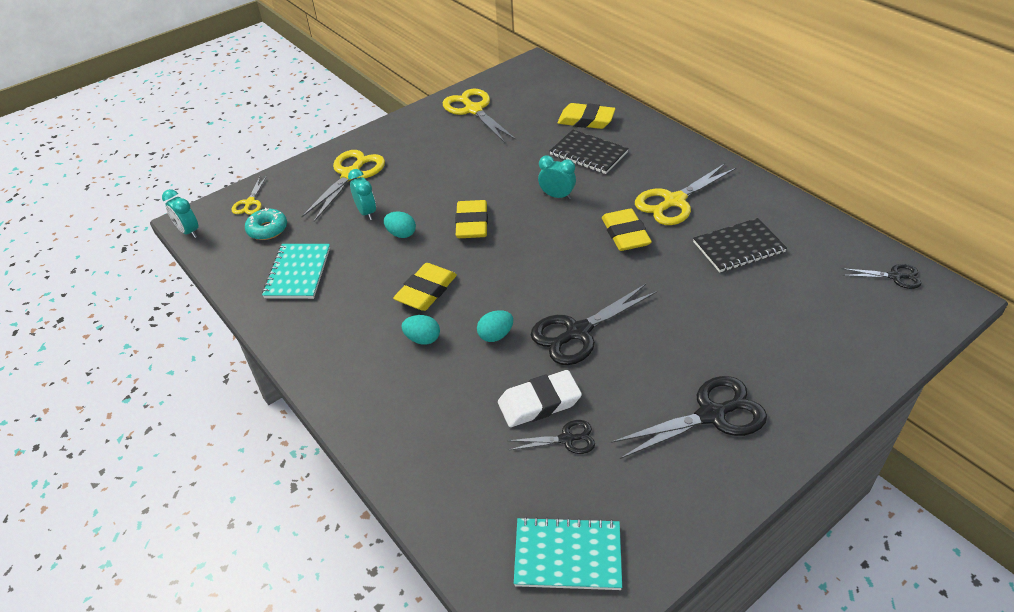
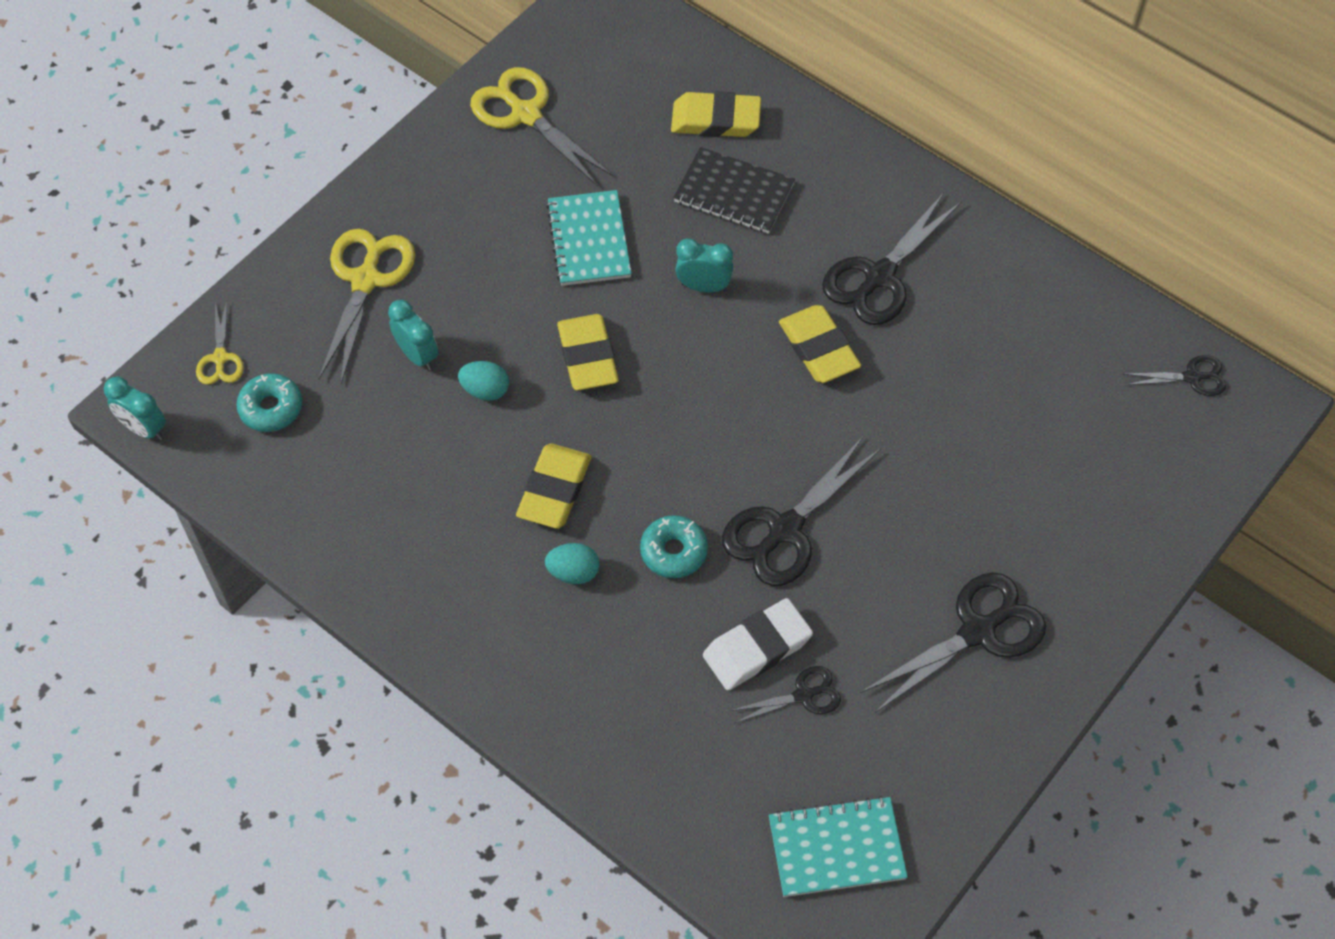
camera: 15 degrees left, 15 degrees up
(298, 273) = (351, 483): turquoise notebook -> turquoise notebook (589, 240)
(496, 335) = (673, 551): turquoise egg -> turquoise donut
(674, 201) = (879, 277): yellow scissors -> black scissors
(738, 247) = (981, 352): black notebook -> none

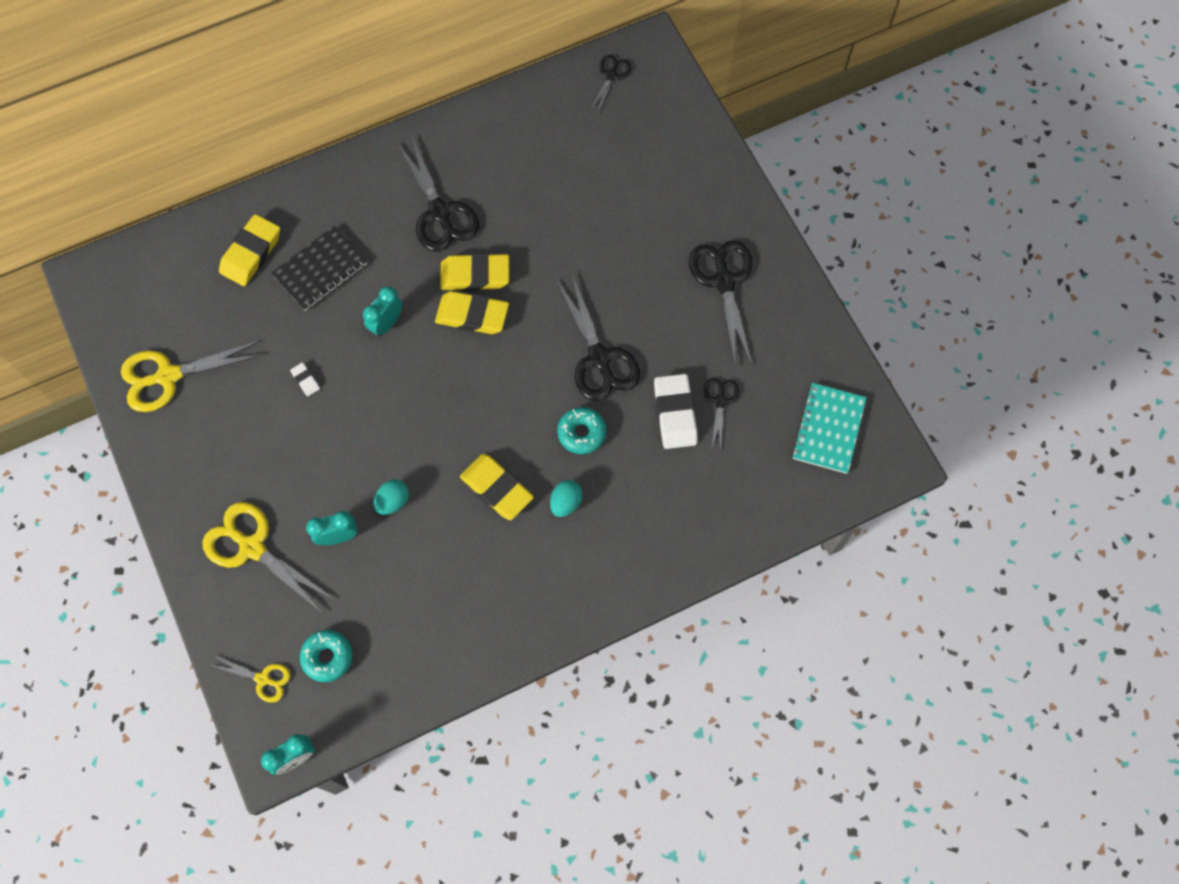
camera: 65 degrees left, 10 degrees up
(587, 356) = (402, 422): yellow eraser -> yellow eraser (472, 315)
(589, 240) = (305, 380): turquoise notebook -> white eraser

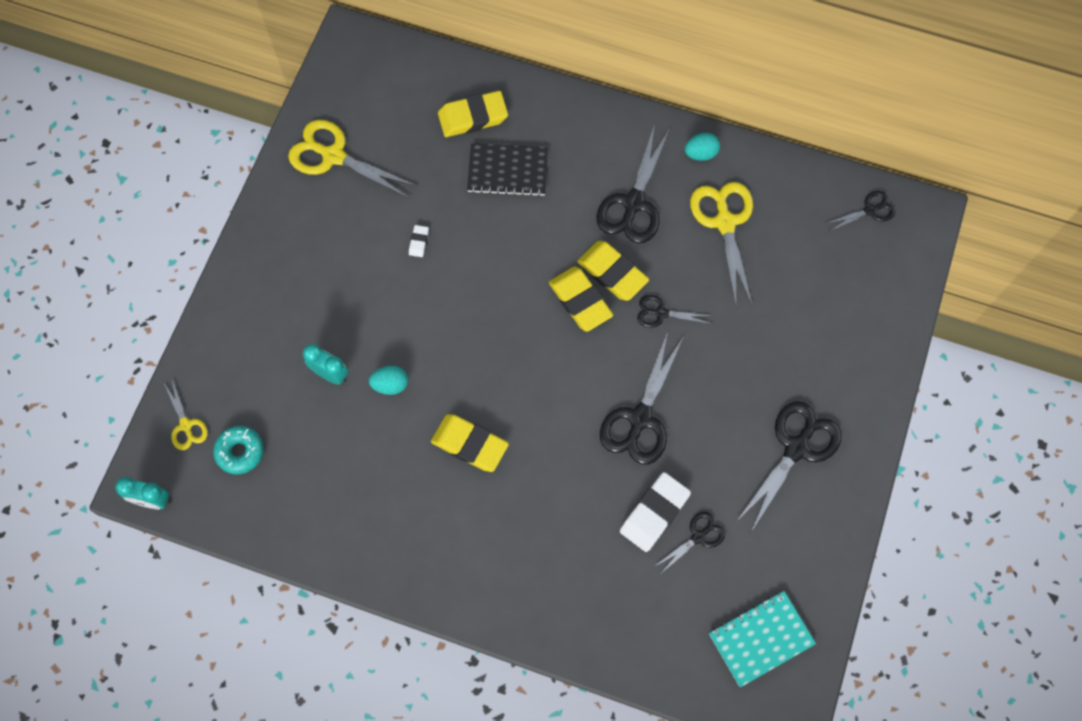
camera: 45 degrees right, 0 degrees up
(252, 547) = (268, 327): yellow scissors -> yellow scissors (725, 222)
(386, 323) = (514, 252): turquoise clock -> none
(497, 488) = (469, 444): yellow eraser -> yellow eraser turned 60 degrees counterclockwise
(539, 273) = (661, 313): none -> black scissors
(566, 502) = (507, 502): turquoise egg -> turquoise egg (700, 153)
(581, 433) = (570, 462): turquoise donut -> none

